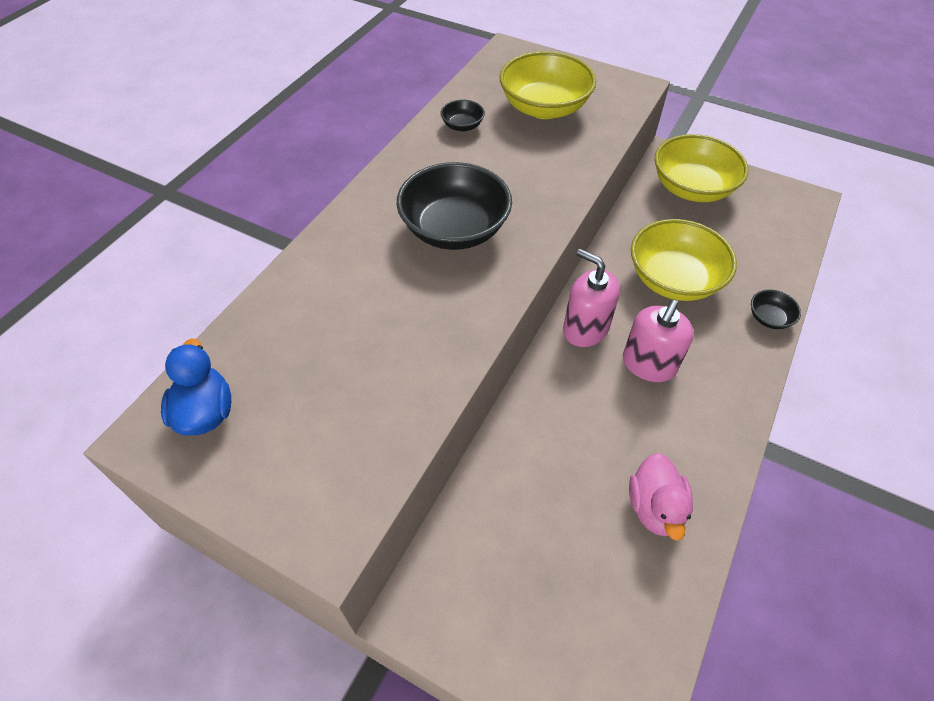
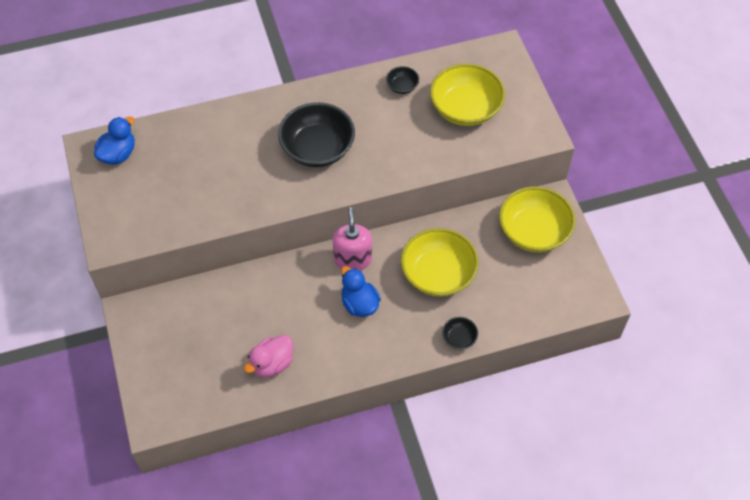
camera: 45 degrees right, 5 degrees up
(648, 364) = (359, 304): pink soap dispenser -> blue duck

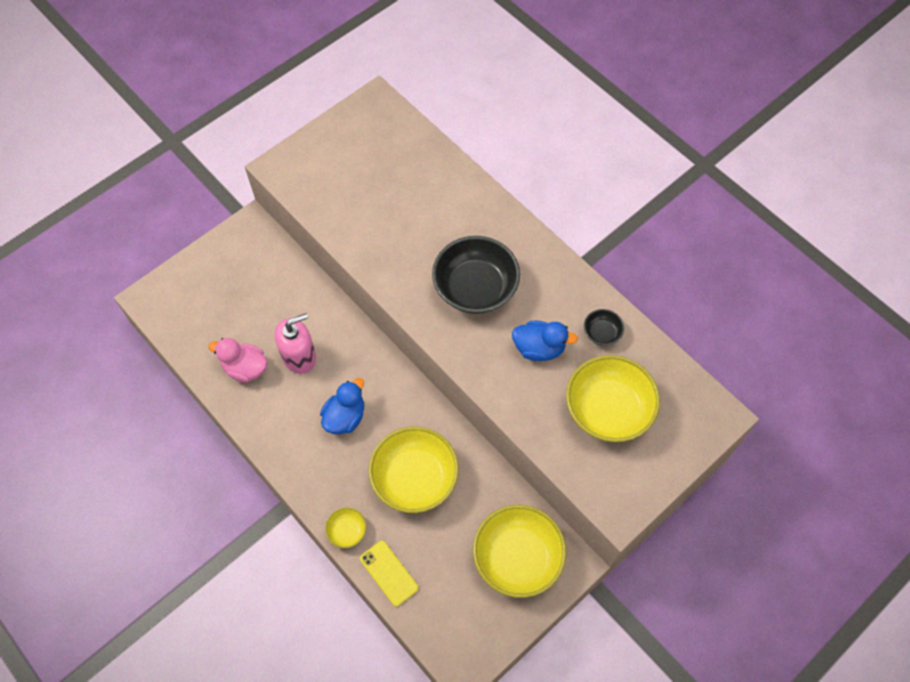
camera: 65 degrees right, 5 degrees up
(118, 154) = (379, 126): blue duck -> blue duck (539, 348)
(353, 259) = (394, 388): pink soap dispenser -> pink soap dispenser (299, 356)
(459, 338) = (347, 531): black bowl -> yellow bowl
(507, 321) = (389, 573): none -> yellow phone

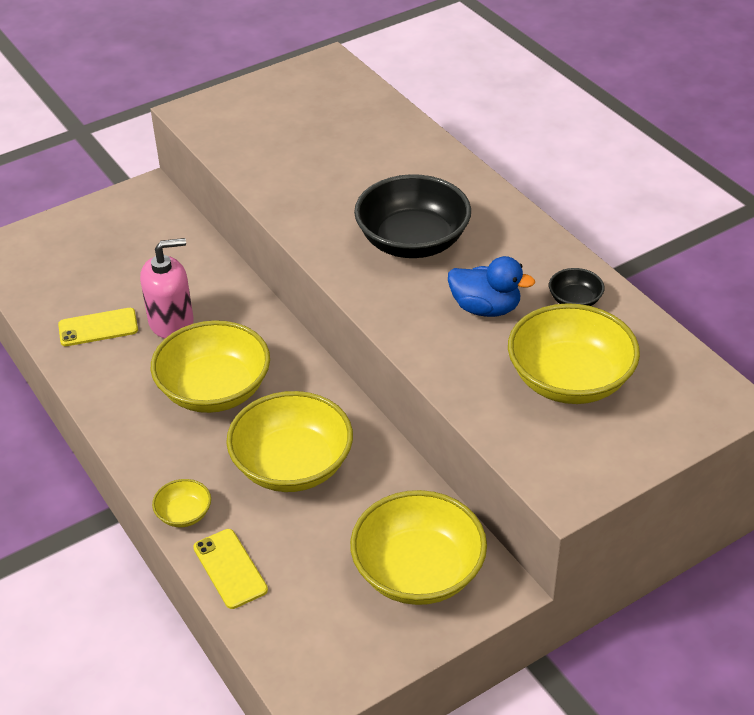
camera: 10 degrees right, 20 degrees down
(245, 368) = (98, 327): pink duck -> yellow phone
(345, 417) = (214, 390): blue duck -> yellow bowl

